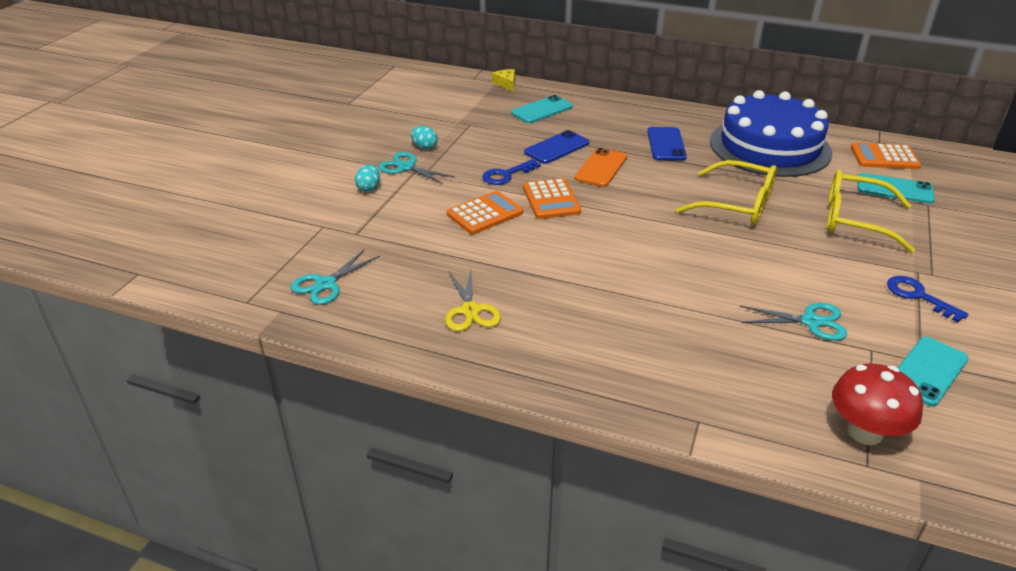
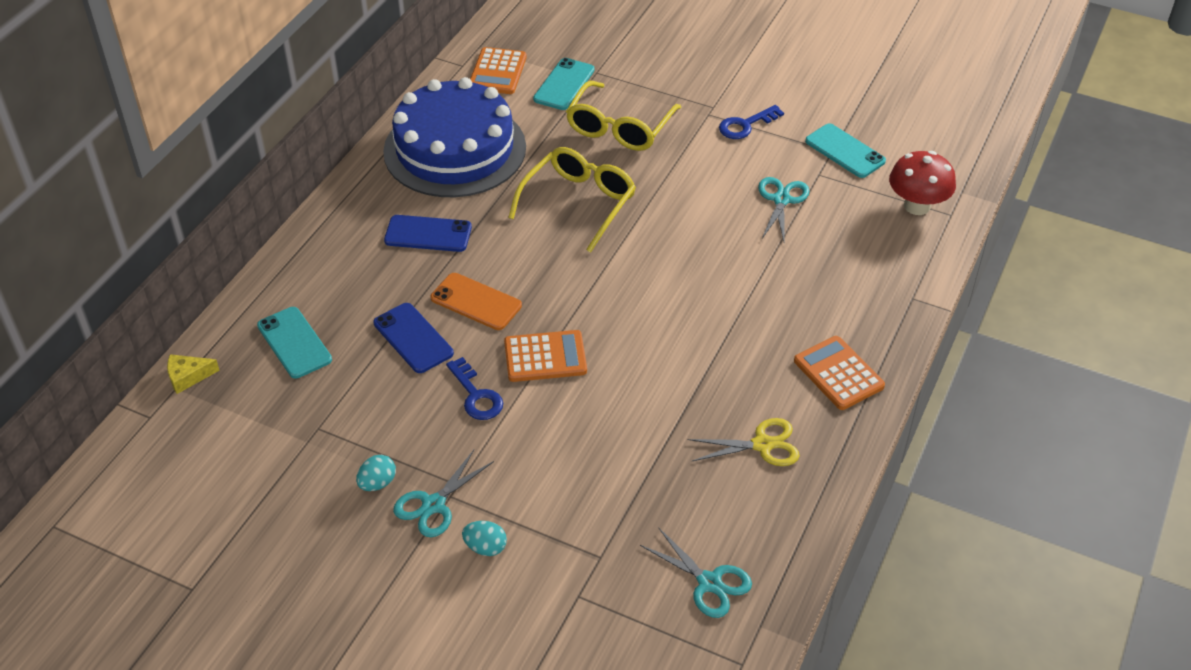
camera: 85 degrees left, 10 degrees up
(485, 214) = (569, 422): orange calculator -> orange calculator (838, 373)

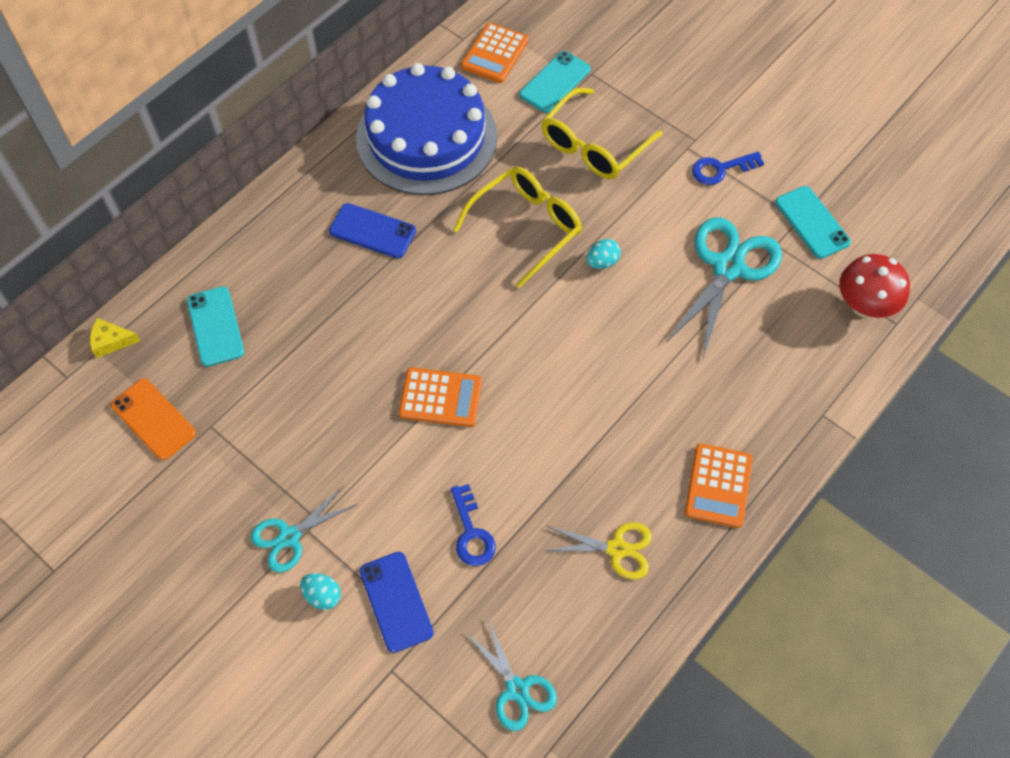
camera: 15 degrees right, 15 degrees up
(377, 483) = (246, 500): turquoise egg -> turquoise egg (602, 262)
(413, 338) = (324, 347): blue phone -> blue phone (396, 601)
(476, 302) = (394, 319): orange phone -> orange phone (153, 419)
(476, 395) = (363, 425): blue key -> blue key (471, 532)
(781, 200) = (728, 267): turquoise scissors -> turquoise scissors, size x1.70
(838, 373) = (718, 486): orange calculator -> orange calculator turned 150 degrees counterclockwise

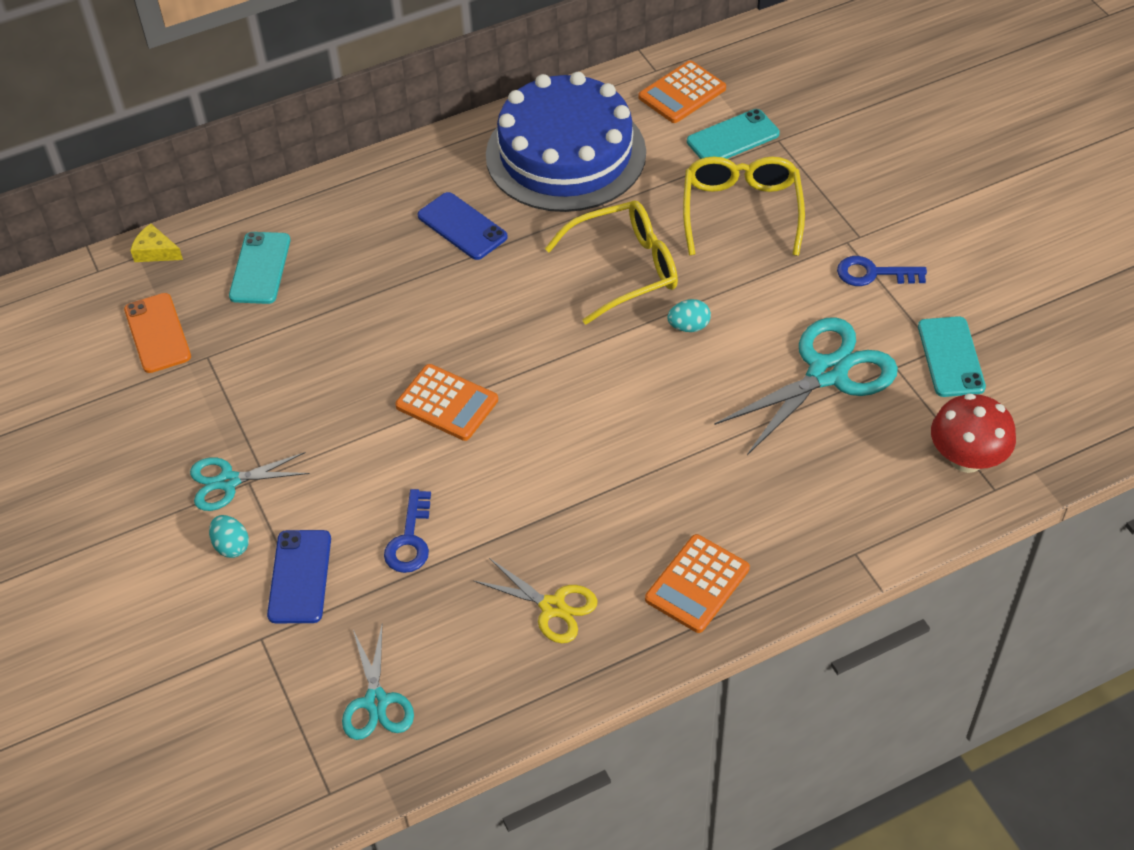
camera: 25 degrees right, 10 degrees down
(593, 146) = (741, 211): yellow glasses -> yellow glasses turned 120 degrees clockwise

